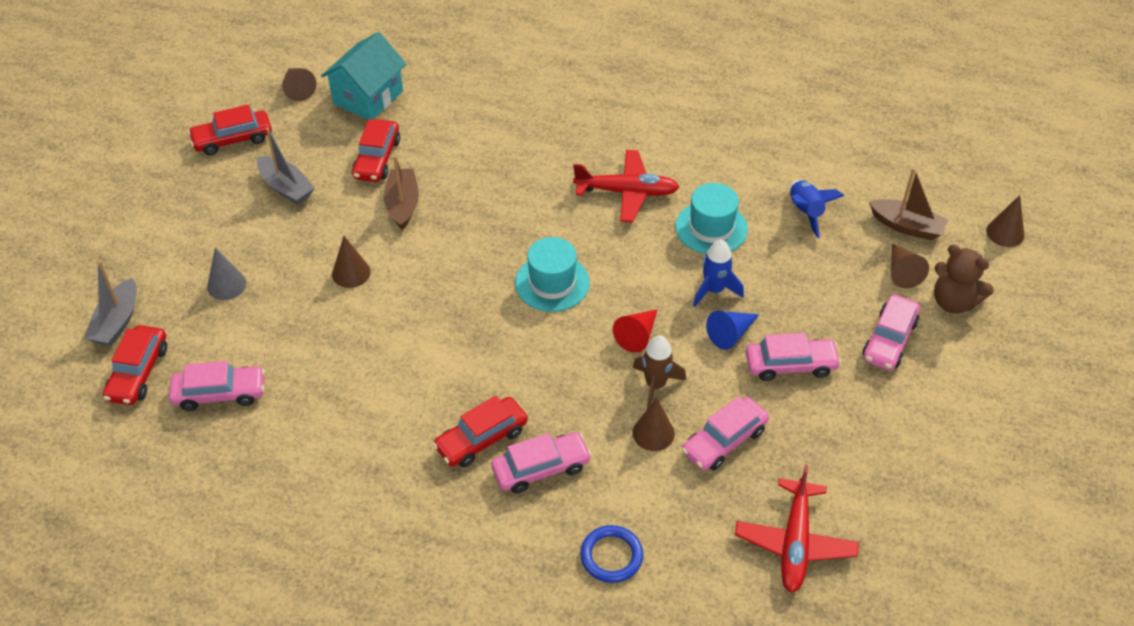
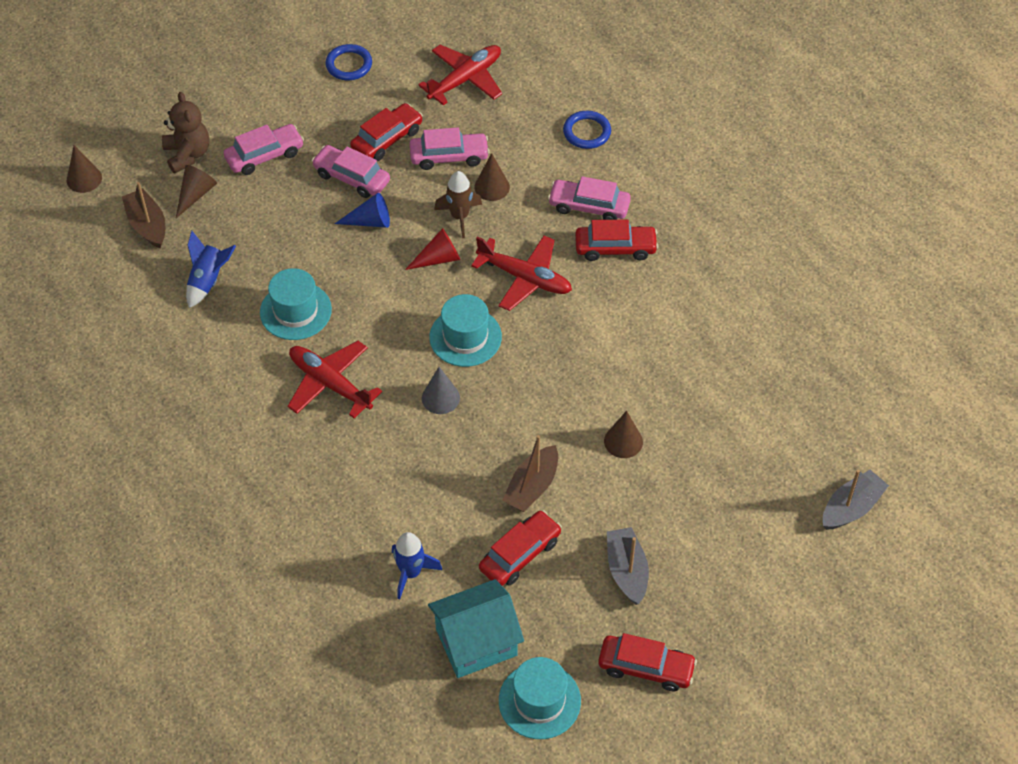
camera: 145 degrees left, 5 degrees up
(138, 372) = (851, 447): red car -> red car (387, 139)
(220, 393) = (792, 391): pink car -> none
(226, 285) = (738, 491): grey cone -> grey cone (440, 398)
(298, 88) = (539, 701): brown cone -> turquoise hat
(544, 361) = (525, 278): none -> red plane
(714, 290) = (347, 260): blue rocket -> blue rocket (411, 573)
(926, 484) = (349, 65): none -> blue ring

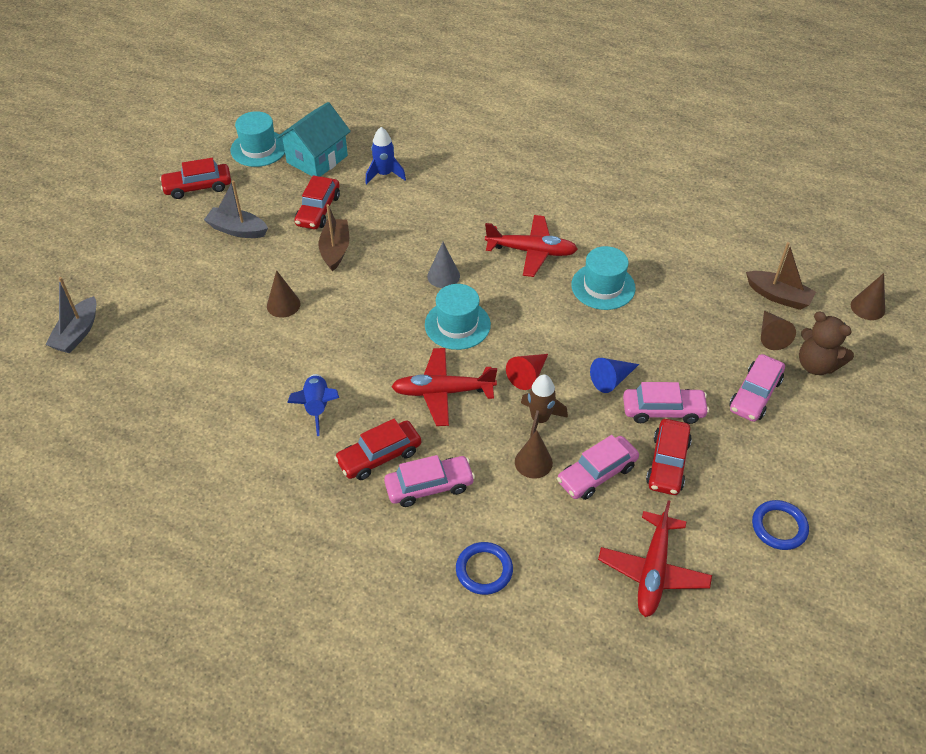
camera: 150 degrees right, 5 degrees down
(208, 281) = (688, 278): blue rocket -> blue rocket (317, 407)
(627, 570) = (237, 230): grey boat -> grey boat turned 150 degrees clockwise

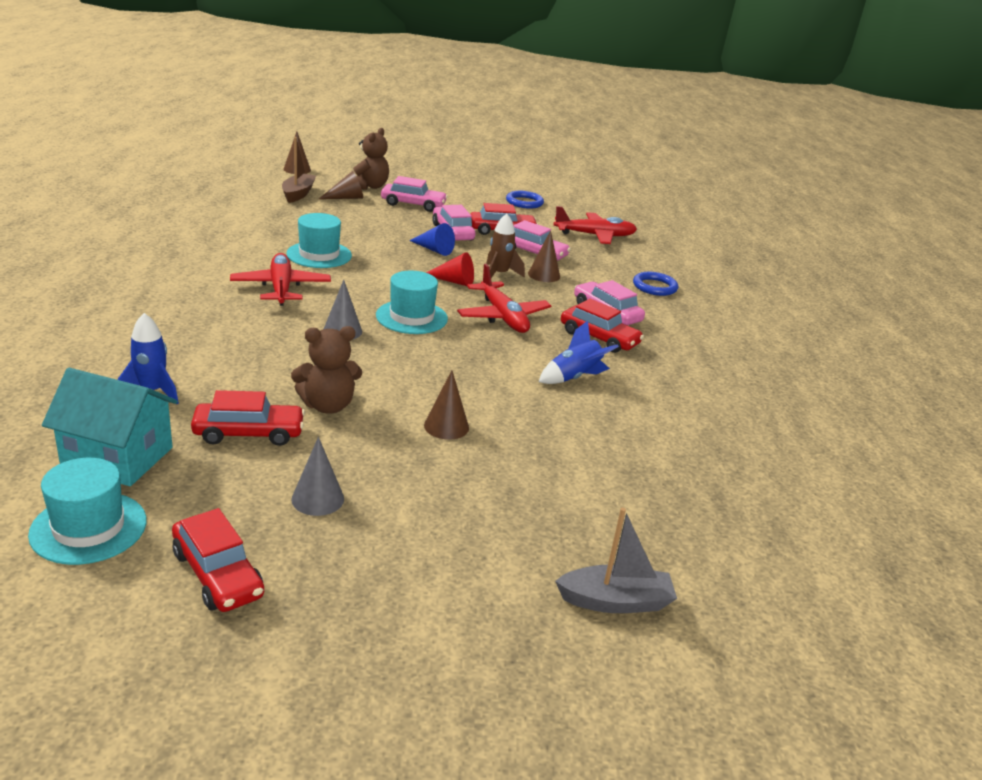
camera: 115 degrees left, 20 degrees down
(237, 230) = (318, 499): grey boat -> grey cone
(335, 250) = (328, 406): brown boat -> brown teddy bear

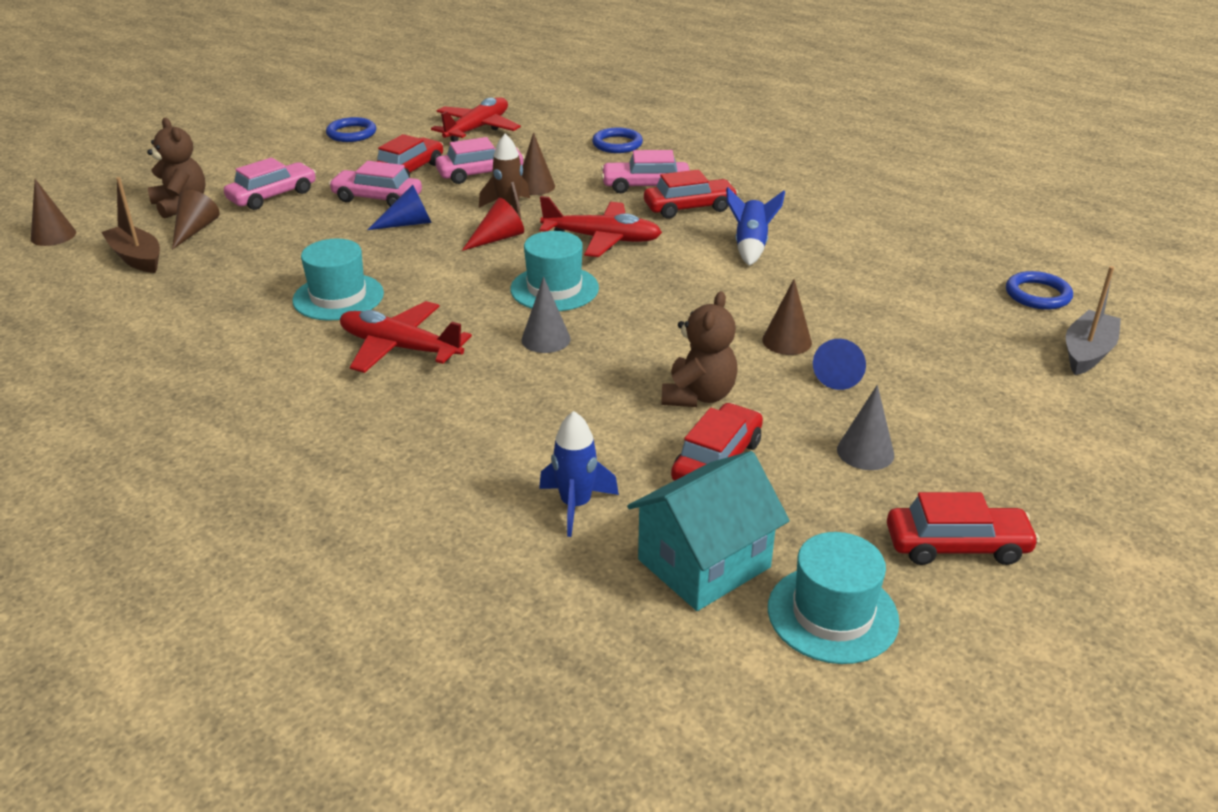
camera: 50 degrees left, 5 degrees up
(423, 462) = (840, 373): none -> blue cone
(692, 548) = (1037, 295): none -> blue ring

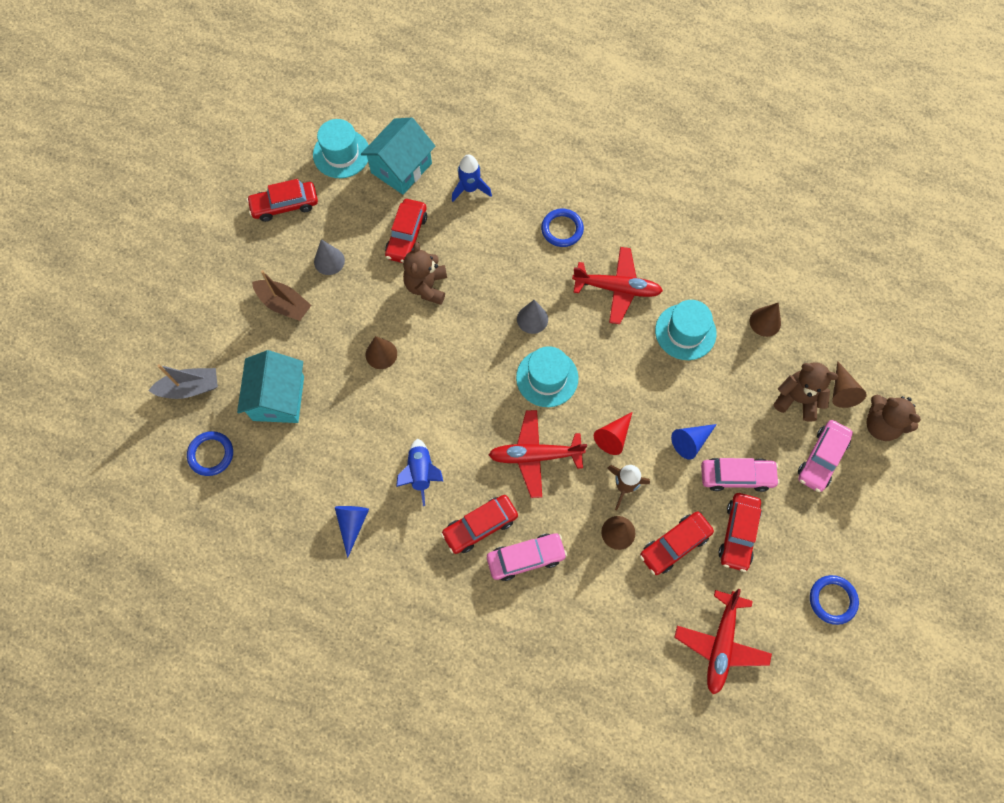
camera: 165 degrees right, 35 degrees up
(53, 235) = (936, 357): brown cone -> brown cone (765, 322)
(137, 258) = (852, 344): brown boat -> brown boat (284, 304)
(253, 232) = (797, 399): none -> brown teddy bear
(480, 173) = (674, 545): pink car -> red car
(617, 144) = (575, 643): blue ring -> blue ring (562, 229)
(840, 373) = (346, 328): blue cone -> blue cone (352, 524)
(946, 325) = (278, 398): none -> turquoise house
(1087, 353) = (190, 388): grey boat -> grey boat turned 120 degrees counterclockwise

